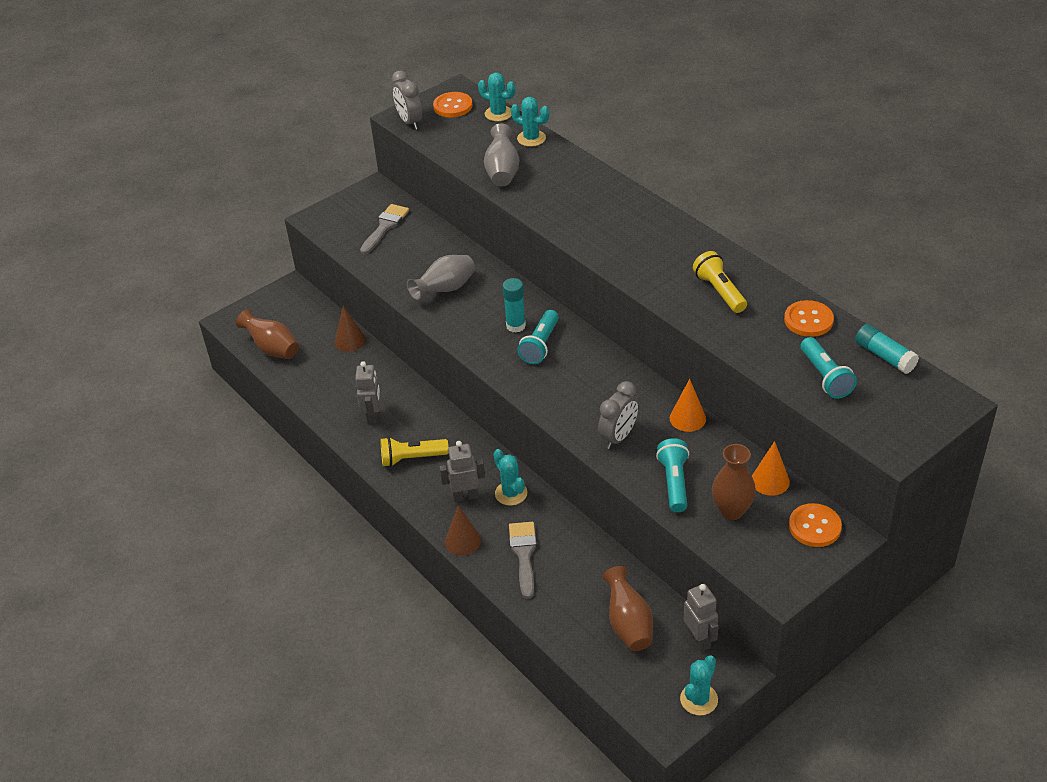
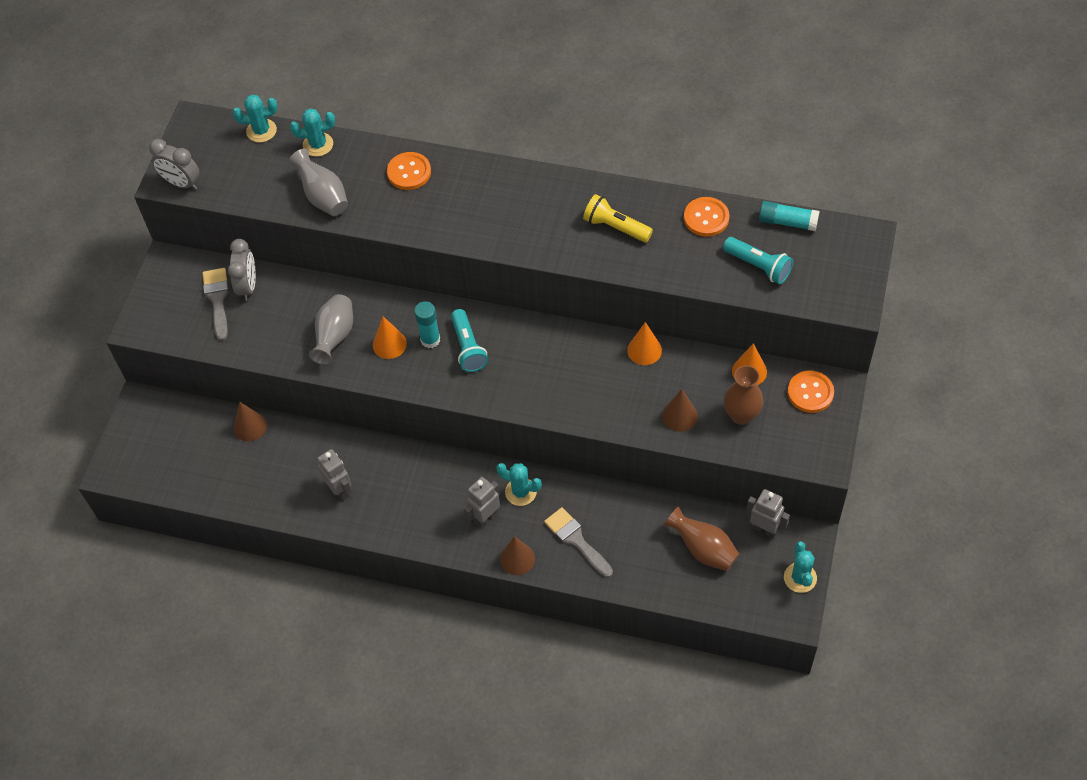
camera: 35 degrees left, 15 degrees up
(272, 348) = (182, 476): brown vase -> none
(412, 458) = (409, 509): yellow flashlight -> none
(453, 106) = (208, 143): orange button -> orange button (409, 172)
(481, 314) = (389, 344): none -> orange cone
(618, 437) = (604, 399): grey clock -> grey clock (248, 286)
(674, 482) = (679, 416): turquoise flashlight -> brown cone

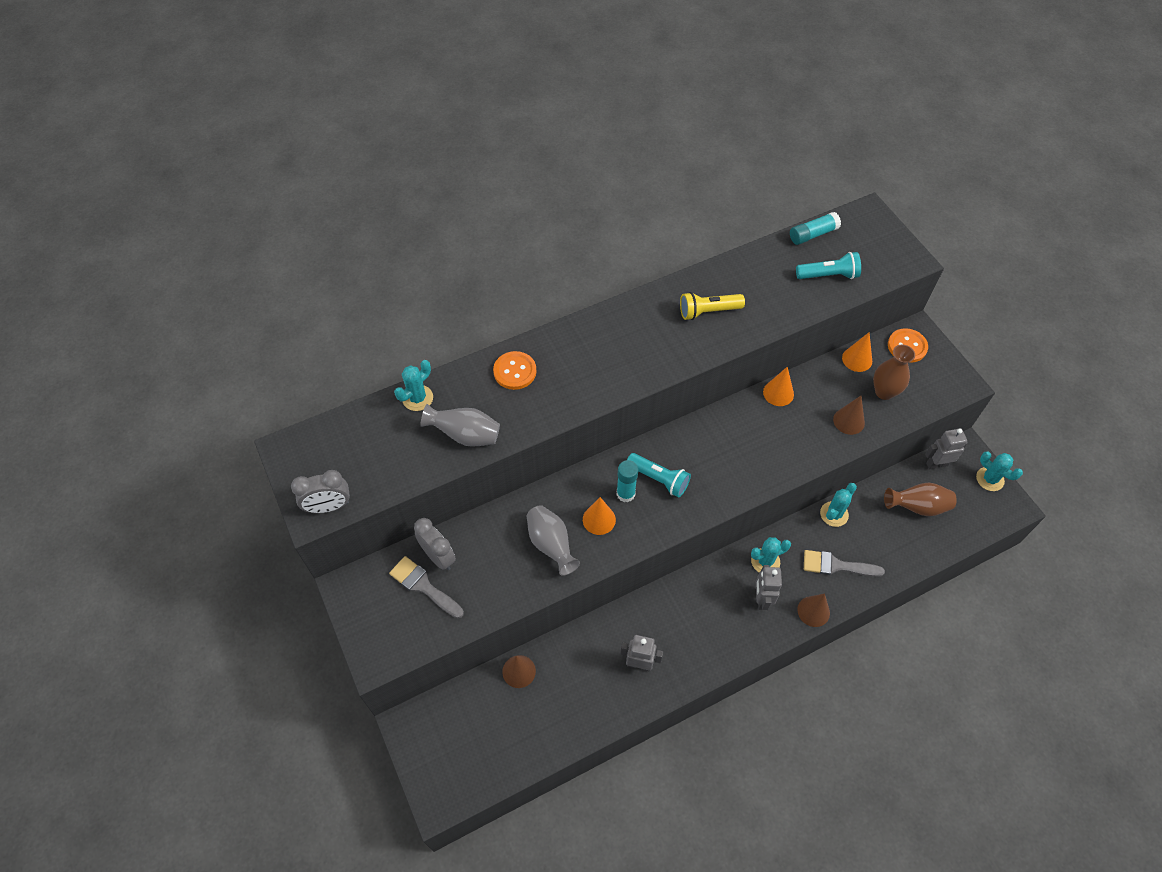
camera: 45 degrees left, 0 degrees up
(261, 131) = (356, 418): turquoise cactus -> turquoise cactus (834, 514)
(706, 218) = (760, 265): orange button -> none

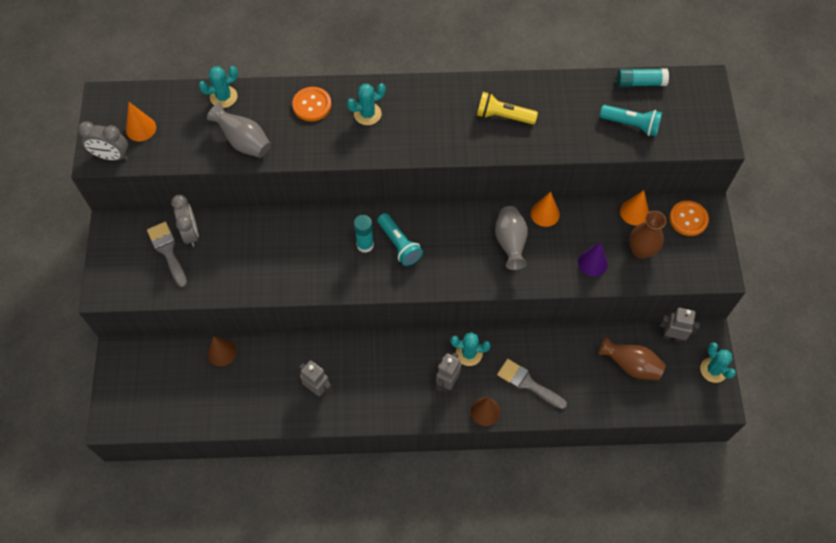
camera: 25 degrees right, 5 degrees up
(551, 545) = (282, 261): grey vase -> grey vase (510, 243)
(599, 519) = (331, 256): orange cone -> orange cone (141, 128)
(834, 514) = (552, 340): turquoise cactus -> turquoise cactus (367, 114)
(849, 421) = (592, 262): brown cone -> purple cone

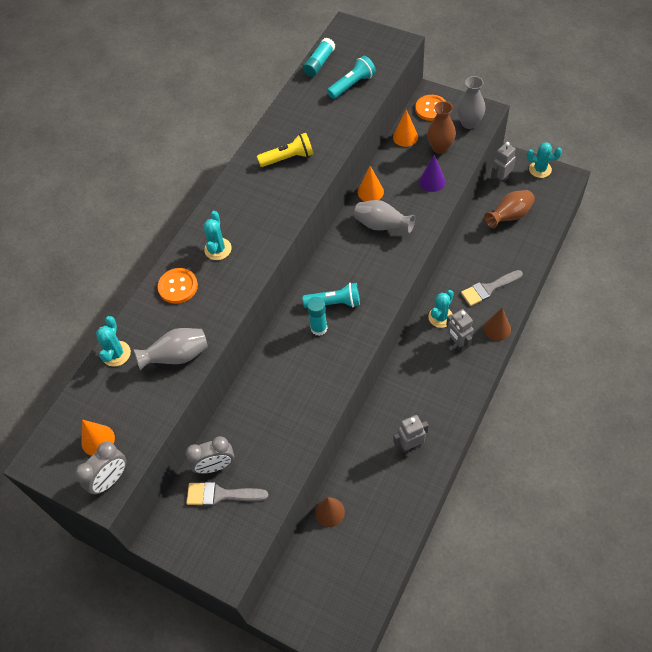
camera: 55 degrees left, 5 degrees down
(191, 233) = (215, 466): grey clock -> grey clock turned 150 degrees clockwise
(503, 116) = (288, 158): yellow flashlight -> yellow flashlight turned 150 degrees counterclockwise
(693, 263) = (469, 123): none -> grey vase

